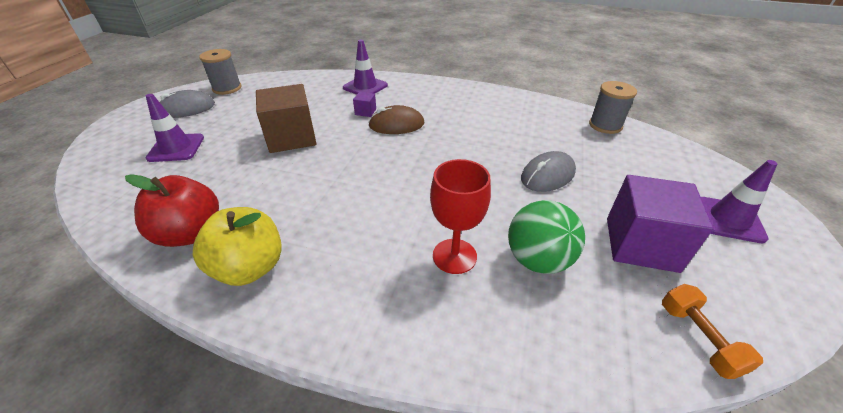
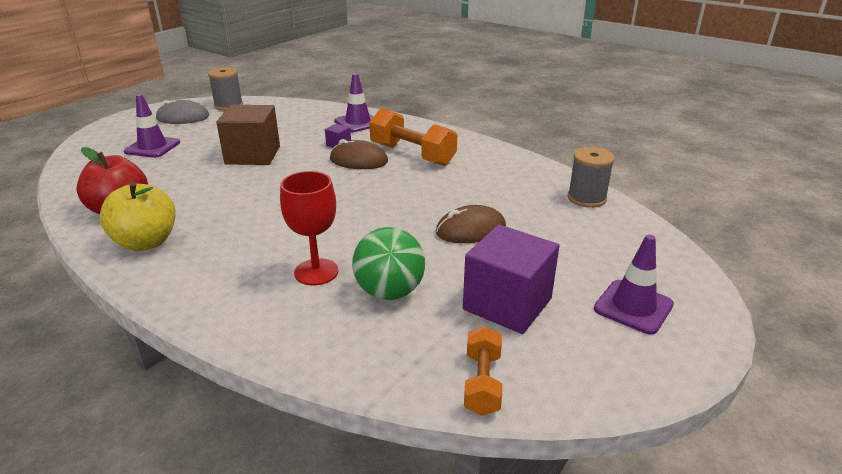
camera: 20 degrees right, 10 degrees down
(438, 110) = (412, 154): none -> orange dumbbell
(547, 175) = (470, 230): grey mouse -> brown mouse

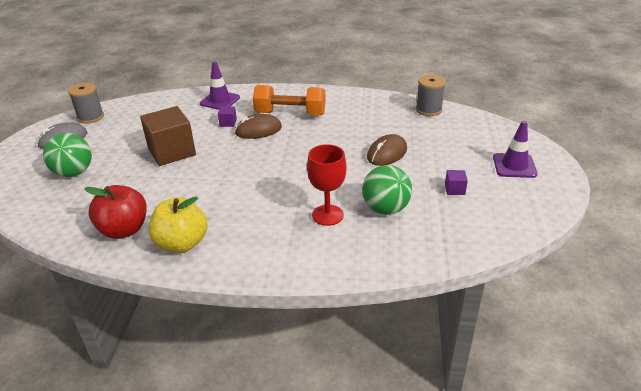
camera: 30 degrees left, 5 degrees up
(152, 147) = (74, 173): purple traffic cone -> green ball
(482, 383) = (488, 235): orange dumbbell -> none
(507, 304) = (454, 189): purple cube -> purple cube, size x0.42

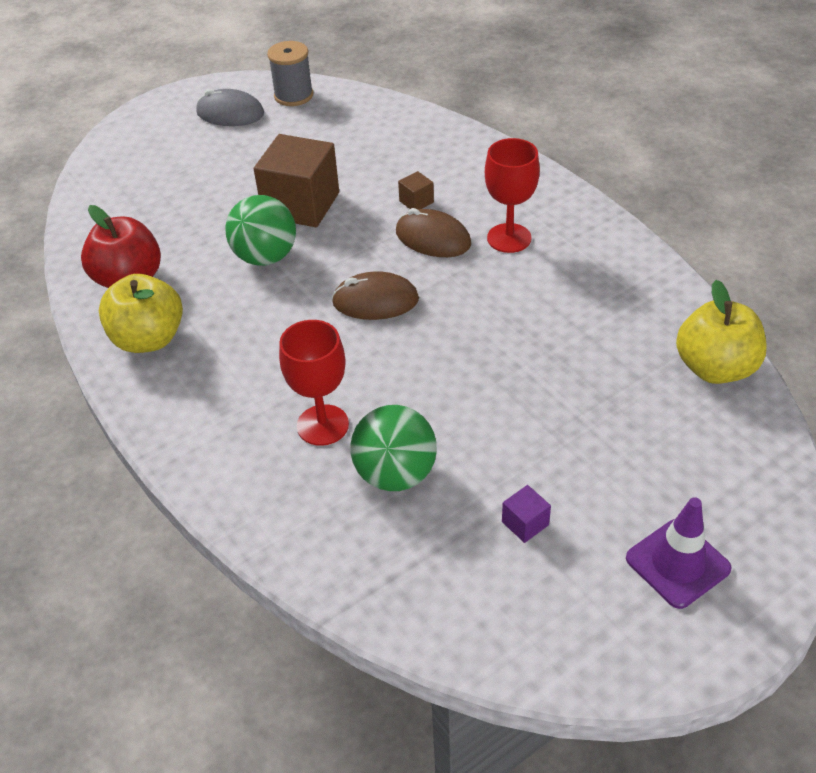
camera: 50 degrees right, 10 degrees up
(74, 173) = (183, 169): green ball -> green ball (265, 257)
(220, 101) = (457, 158): purple traffic cone -> none
(228, 123) = (416, 202): purple cube -> brown cube
(290, 114) = (509, 238): orange dumbbell -> red goblet
(387, 153) = (531, 394): brown mouse -> brown mouse (375, 301)
(428, 110) = (715, 368): grey spool -> yellow apple

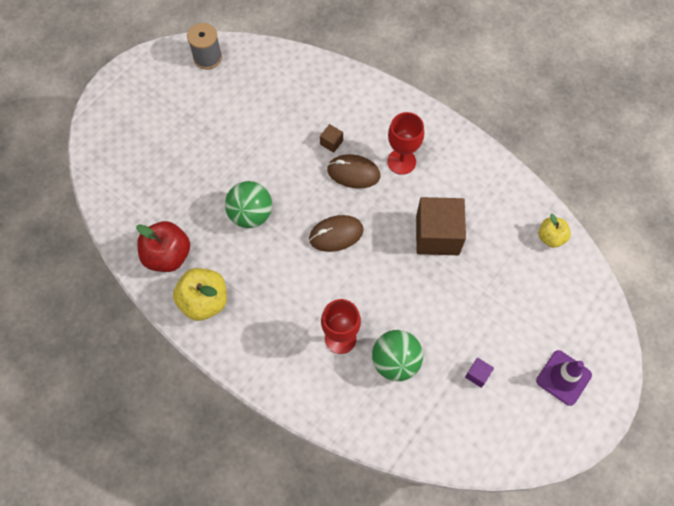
camera: 20 degrees left, 20 degrees up
(230, 113) = (169, 85): grey mouse -> none
(301, 205) = (255, 162): brown cube -> brown cube (437, 235)
(715, 368) = (550, 237): yellow apple -> yellow apple, size x0.61

